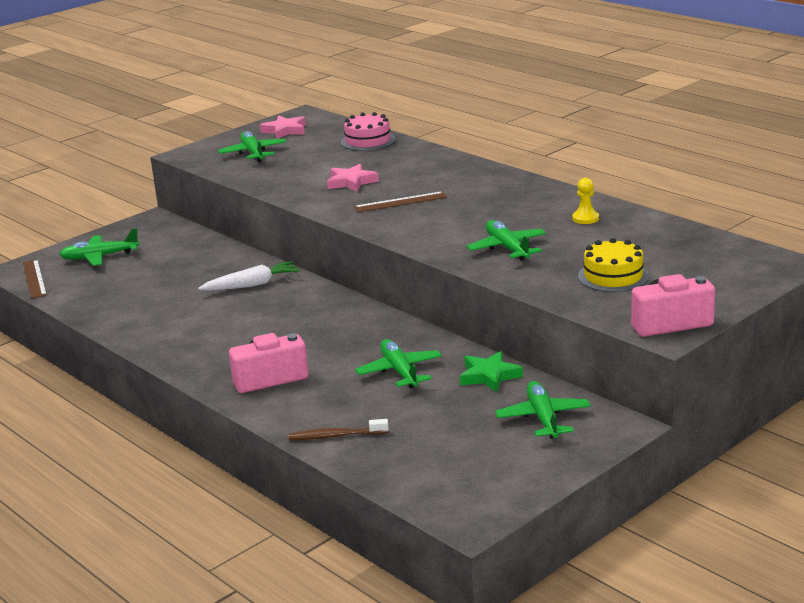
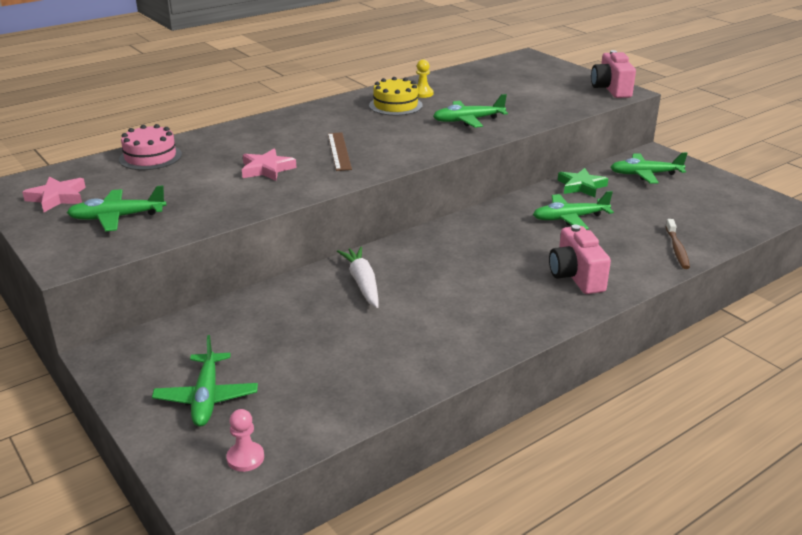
camera: 85 degrees left, 5 degrees up
(34, 278) = (245, 458): brown ruler -> pink pawn
(613, 276) = (532, 95): yellow cake -> yellow cake (395, 105)

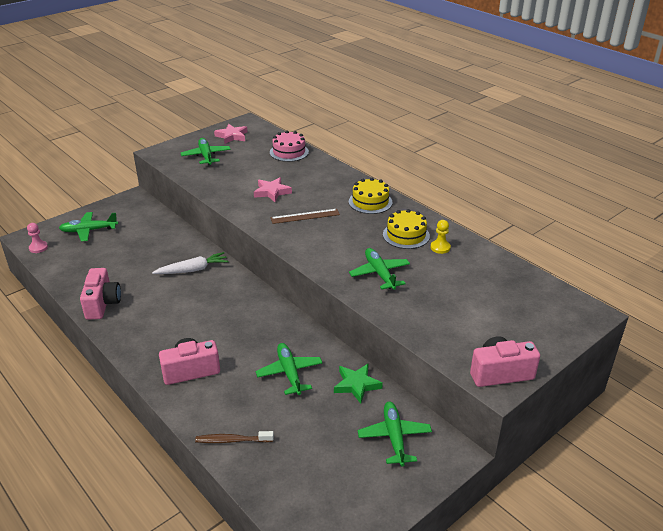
camera: 85 degrees right, 5 degrees up
(317, 117) = (370, 202): none -> yellow cake
(437, 358) = (102, 304): none -> pink camera

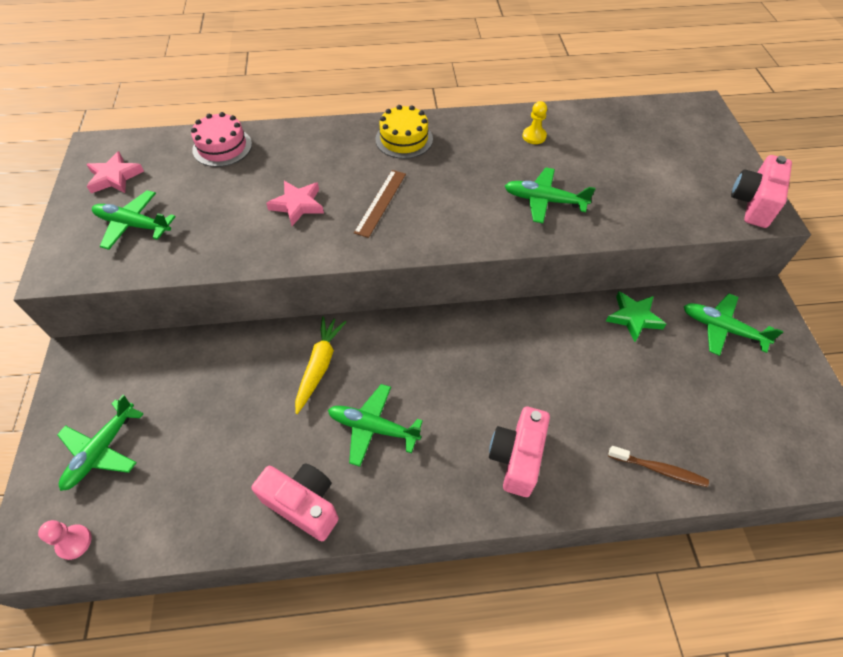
camera: 55 degrees left, 20 degrees up
(193, 270) = (319, 366): white carrot -> yellow carrot
(232, 440) = (659, 469): brown toothbrush -> brown toothbrush turned 105 degrees counterclockwise
(289, 373) = (581, 363): green plane -> green plane (373, 427)
(406, 235) = (491, 147): yellow cake -> none

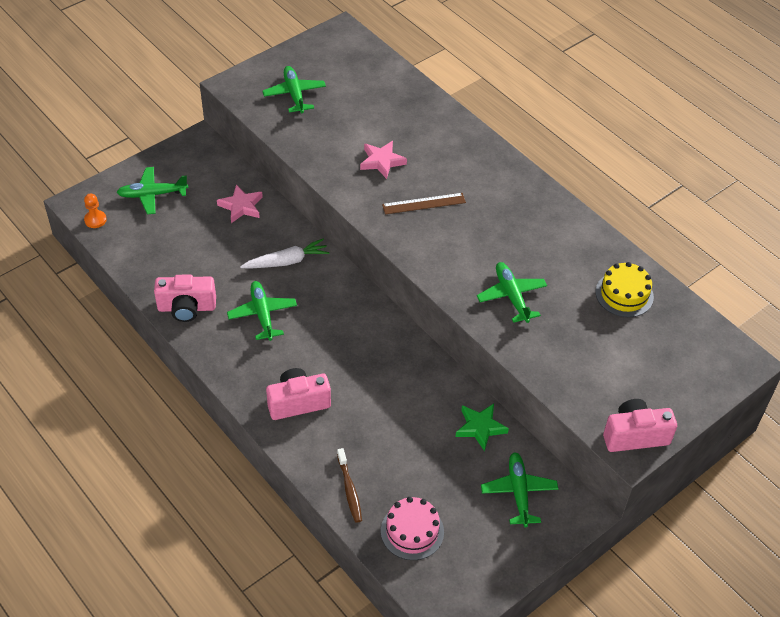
camera: 55 degrees right, 5 degrees down
(74, 542) = (95, 220): pink pawn -> orange pawn
(114, 177) = (325, 58): pink star -> pink star (241, 206)
(222, 147) = (400, 91): pink cake -> pink cake (412, 531)
(303, 504) = (187, 308): pink camera -> pink camera turned 90 degrees clockwise
(319, 366) = (287, 261): yellow carrot -> white carrot
(404, 139) = (503, 183): yellow cake -> yellow cake (624, 294)
(534, 136) = (584, 259): yellow pawn -> none

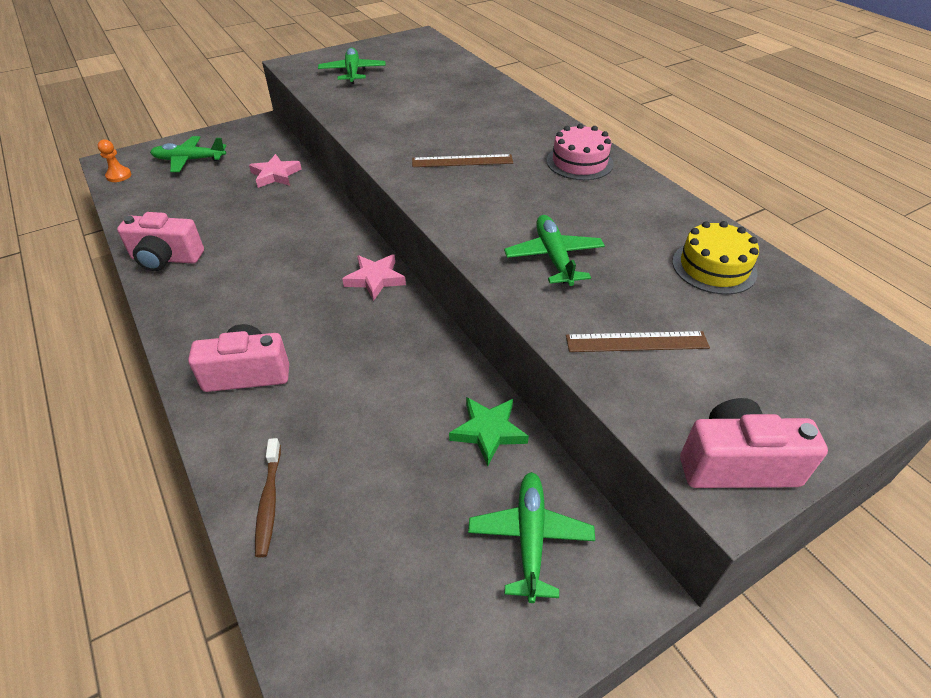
camera: 10 degrees right, 5 degrees down
(262, 314) = (250, 272): green plane -> none
(287, 261) = (302, 224): white carrot -> none
(382, 161) = (425, 124): pink star -> pink star (375, 279)
(412, 531) = (342, 584): pink cake -> pink cake (579, 162)
(574, 360) = (636, 342): none -> brown ruler

